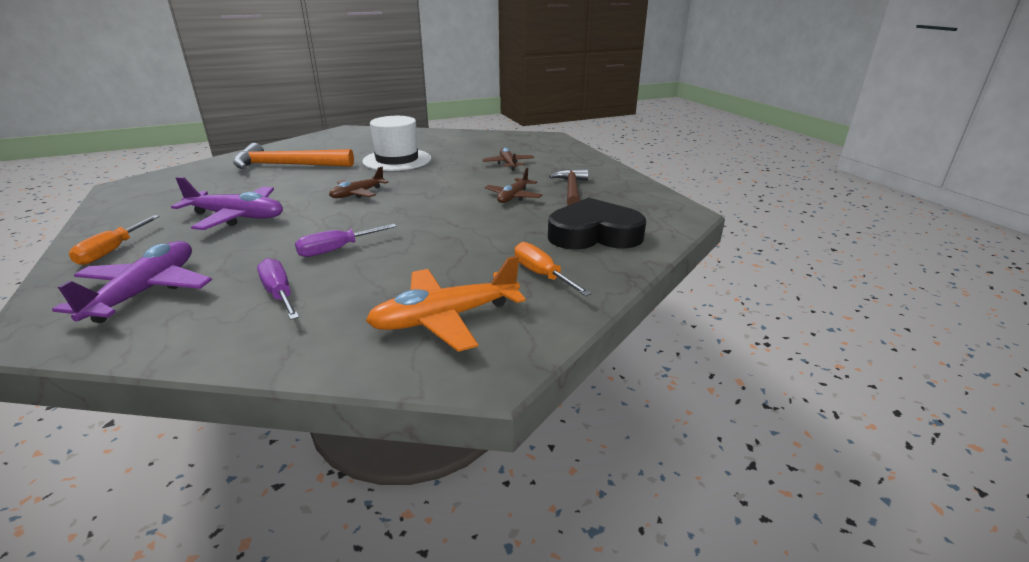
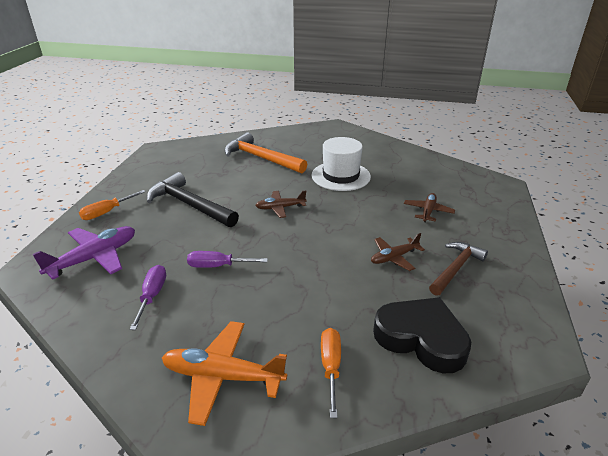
camera: 35 degrees right, 5 degrees up
(237, 217) = (189, 205): purple plane -> black hammer

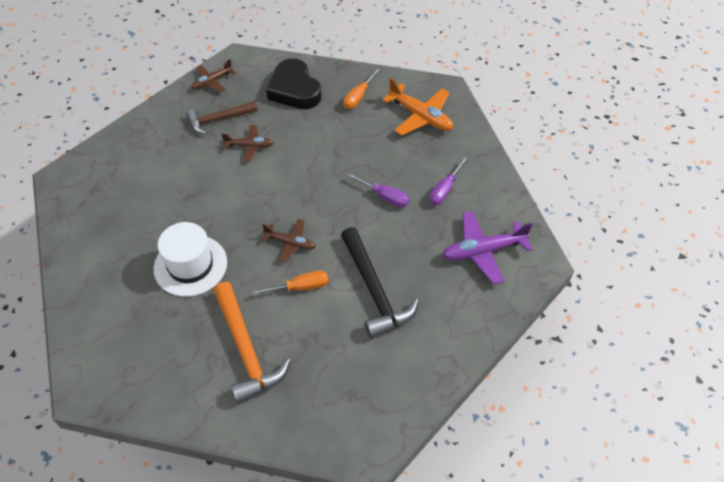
camera: 150 degrees left, 20 degrees up
(107, 212) = (461, 318): orange screwdriver -> orange screwdriver (300, 287)
(428, 211) = (169, 177): brown plane -> brown plane (212, 81)

